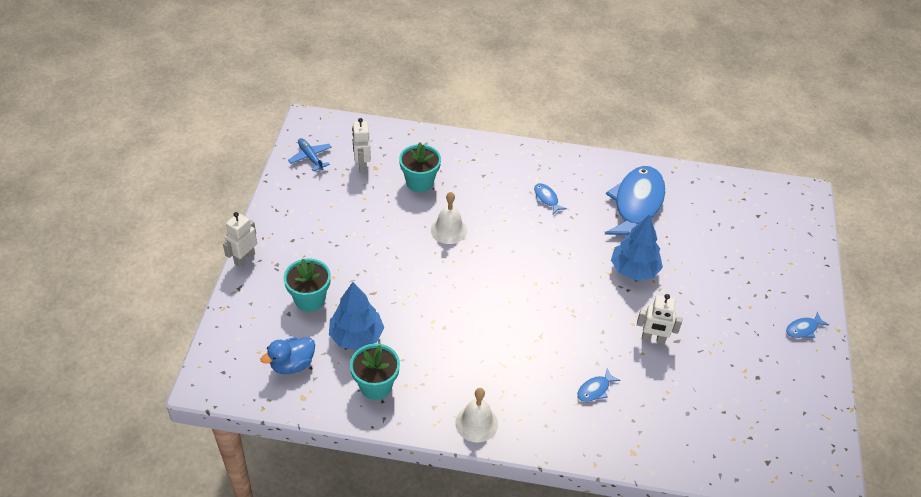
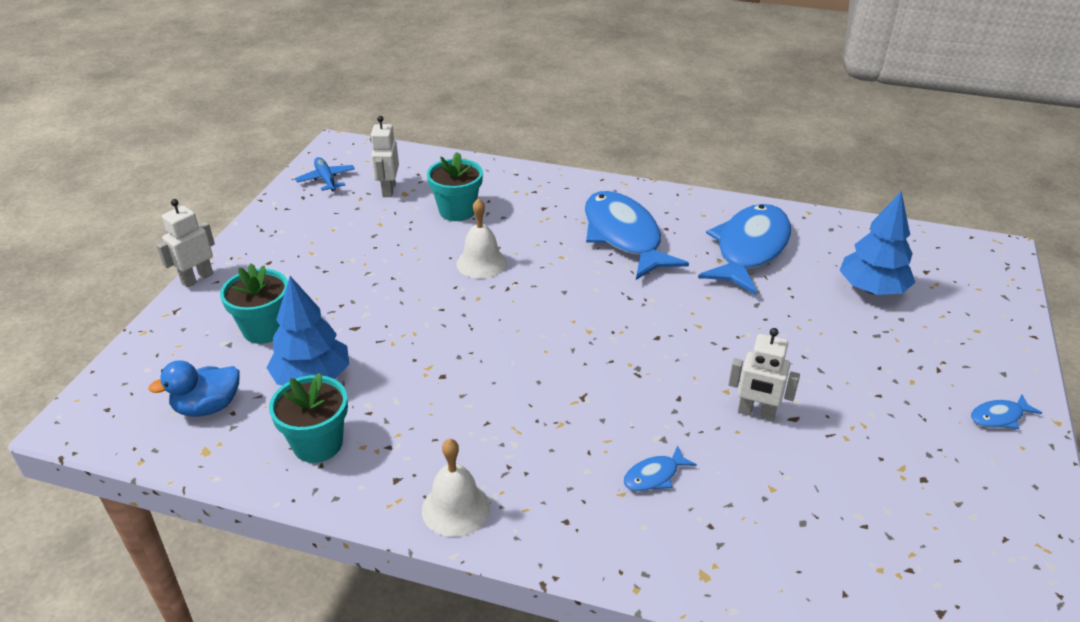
camera: 10 degrees right, 10 degrees down
(546, 199) = (624, 236): blue fish -> blue fish, size x2.48
(634, 270) = (736, 324): blue tree -> blue tree (872, 289)

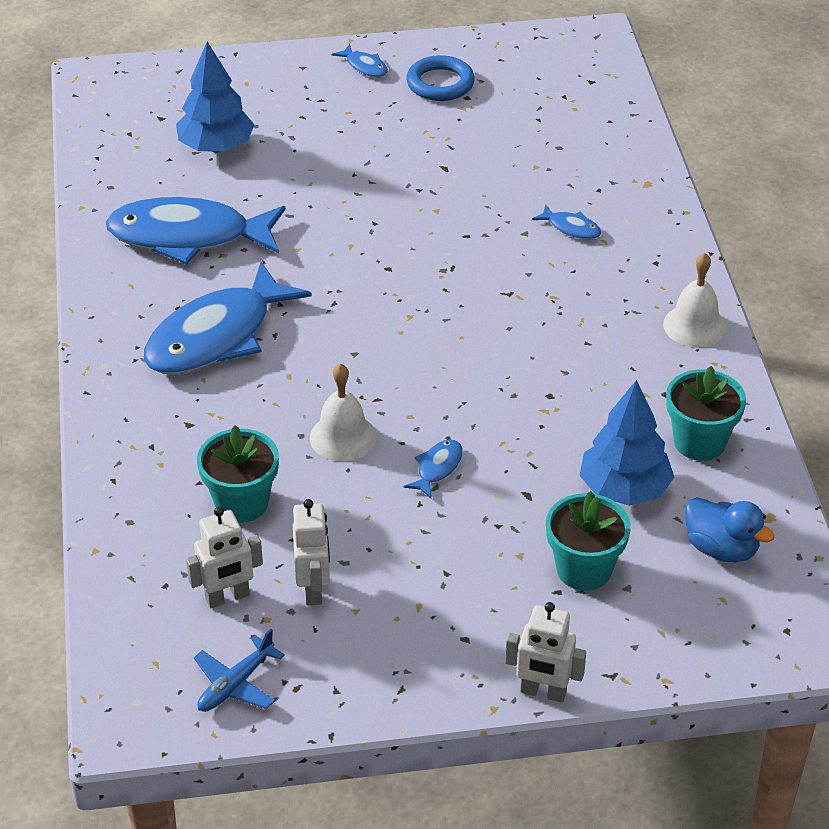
camera: 115 degrees left, 5 degrees up
(416, 294) = (437, 468): none -> blue fish
(756, 413) = (453, 188): white robot -> white robot (313, 589)
(956, 465) = (440, 83): none -> blue ring

